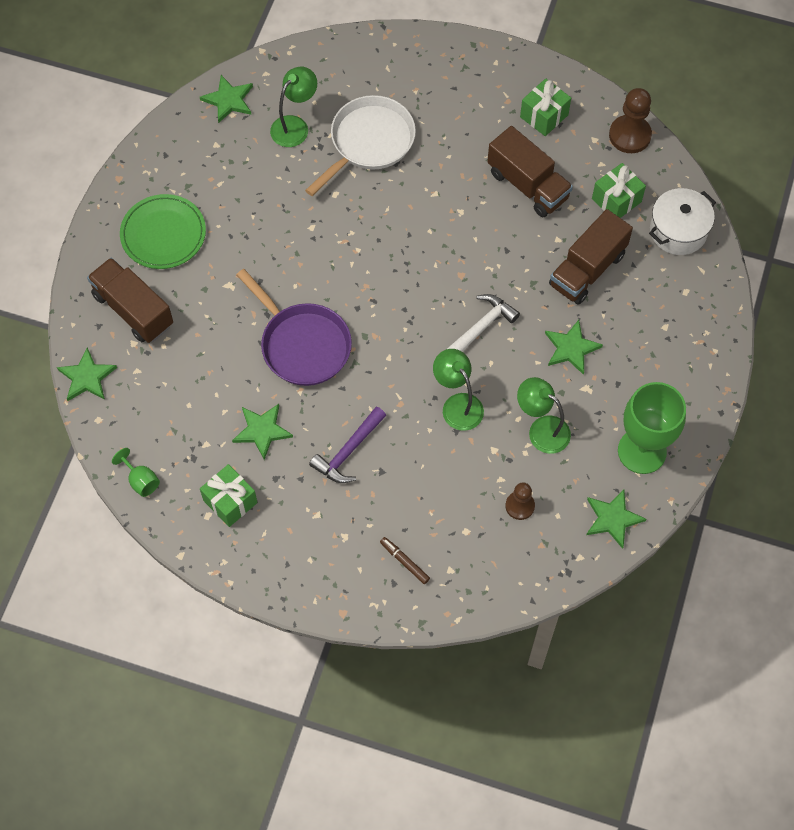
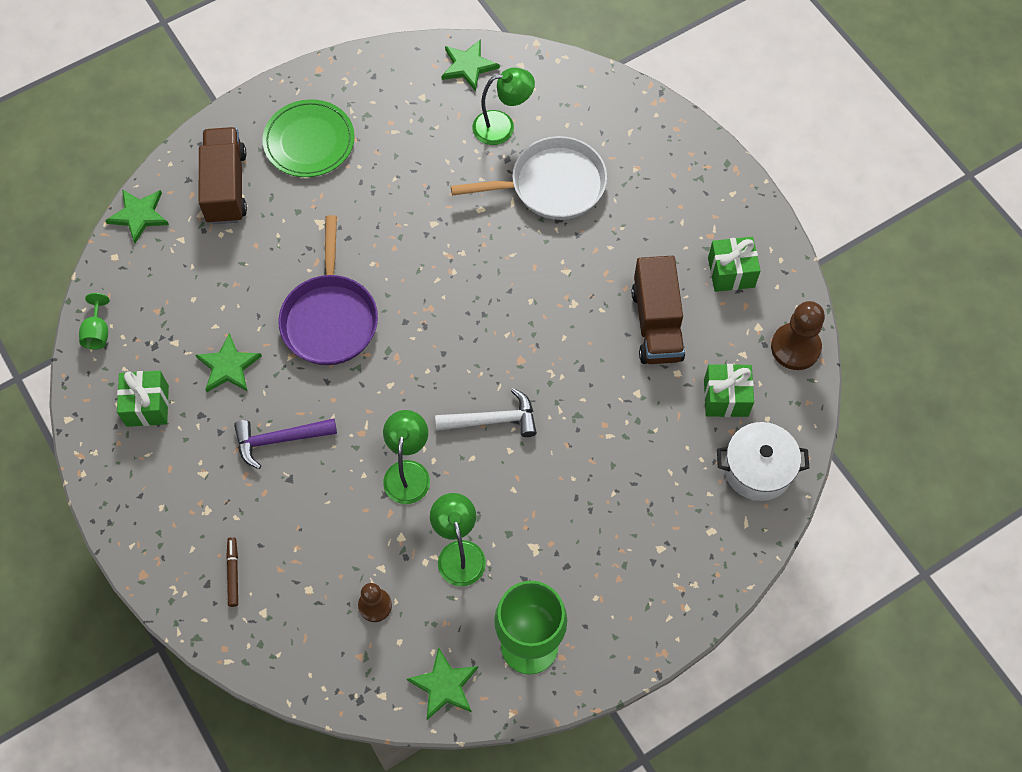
camera: 40 degrees right, 0 degrees up
(571, 348) = (555, 501): green star -> none
(587, 269) = (638, 441): brown truck -> none

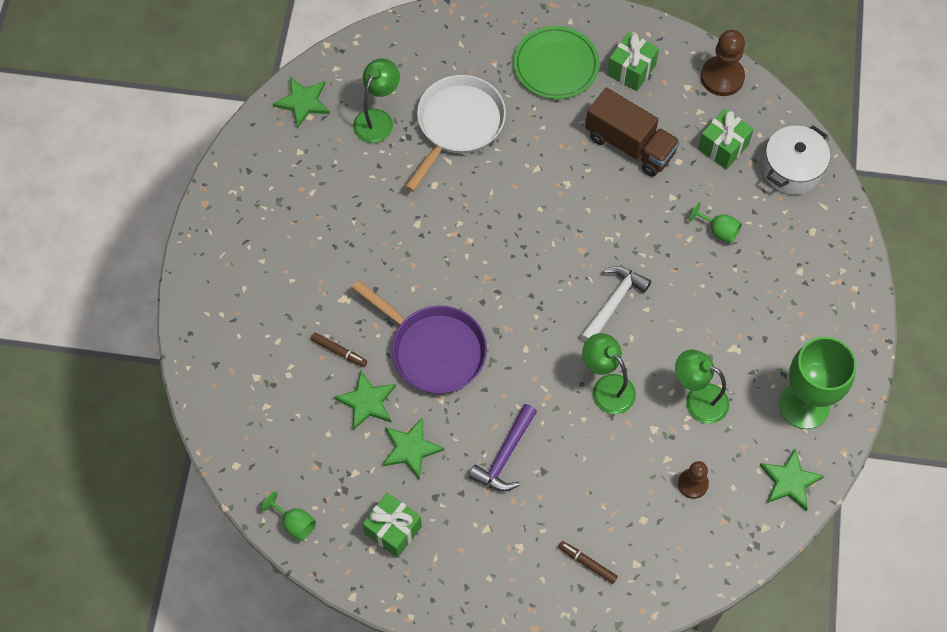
camera: 50 degrees left, 0 degrees up
(139, 215) = (215, 422): green star -> green star (367, 402)
(226, 187) = (249, 341): brown truck -> none
(270, 253) = (339, 351): none -> brown marker
(309, 141) = (264, 255): green plate -> green plate (556, 65)
(639, 453) = (719, 231): none -> green goblet

